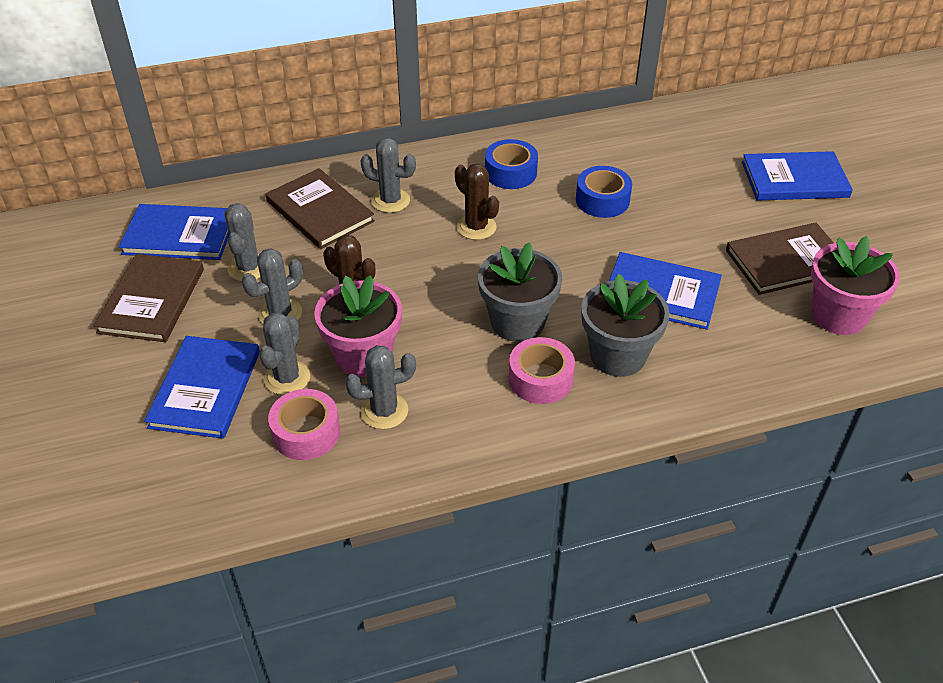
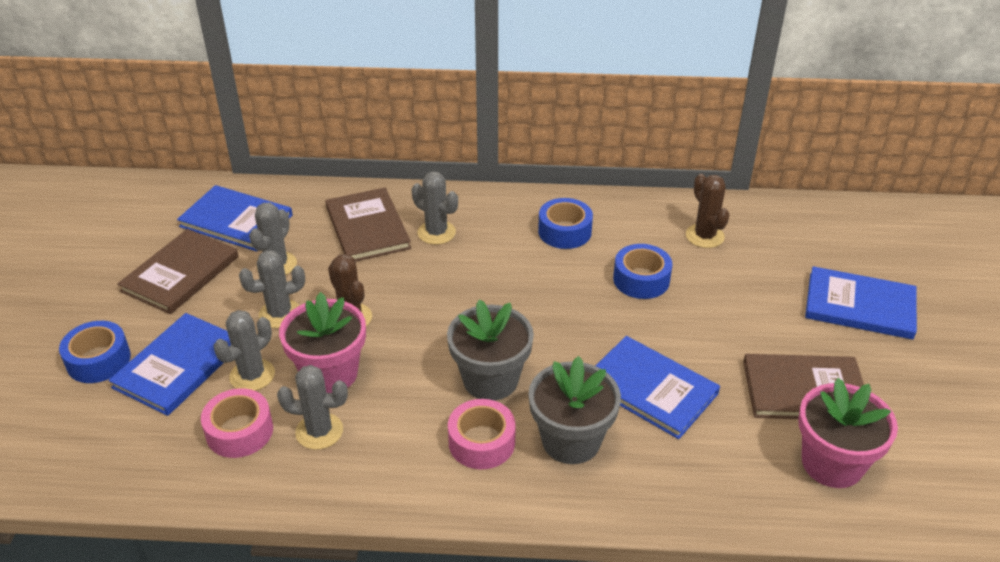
camera: 20 degrees right, 5 degrees down
(116, 406) = (98, 360): none -> blue tape
(476, 227) = (502, 277): brown cactus -> brown cactus (704, 236)

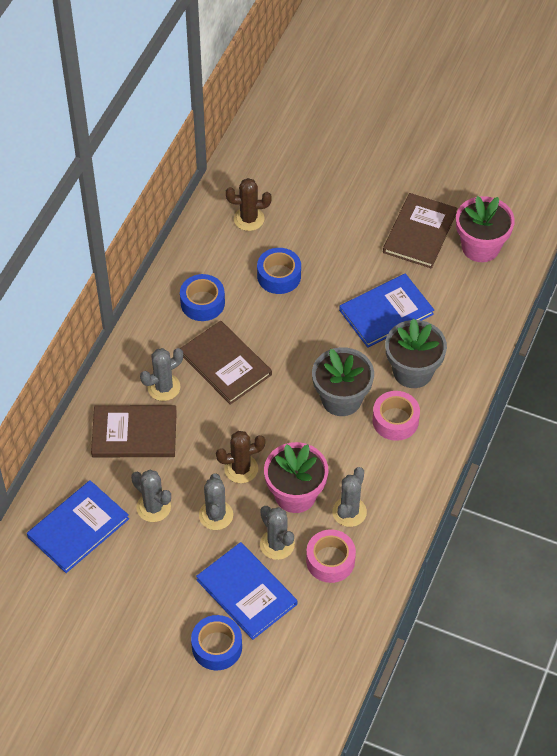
camera: 70 degrees left, 15 degrees up
(180, 274) = (133, 579): brown book -> brown book (225, 364)
(860, 306) = (359, 166): blue book -> none

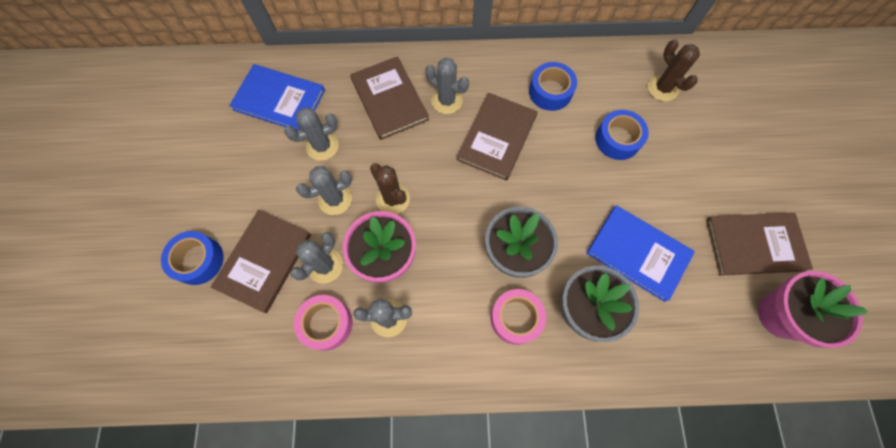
camera: 65 degrees right, 15 degrees up
(153, 507) = (322, 146): grey cactus -> grey cactus turned 45 degrees clockwise
(246, 592) = (264, 261): blue book -> brown book

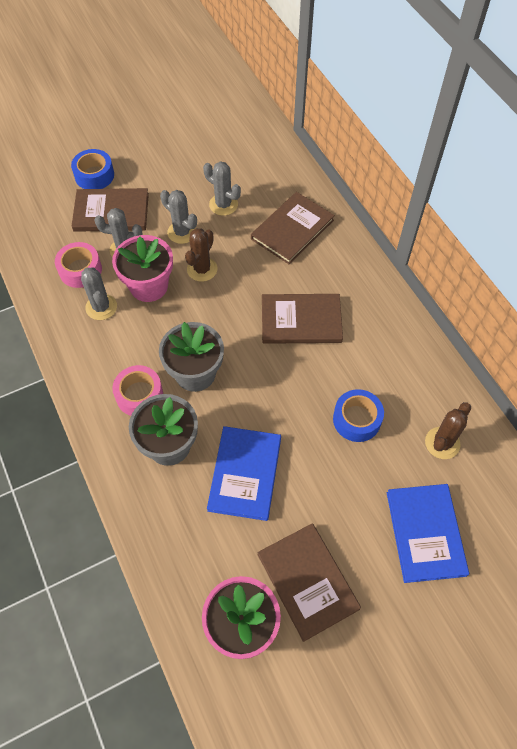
camera: 65 degrees right, 10 degrees down
(279, 100) = (248, 160): blue book -> blue book (425, 533)
(446, 101) = (316, 270): grey cactus -> none
(550, 92) = (375, 345): blue tape -> none

